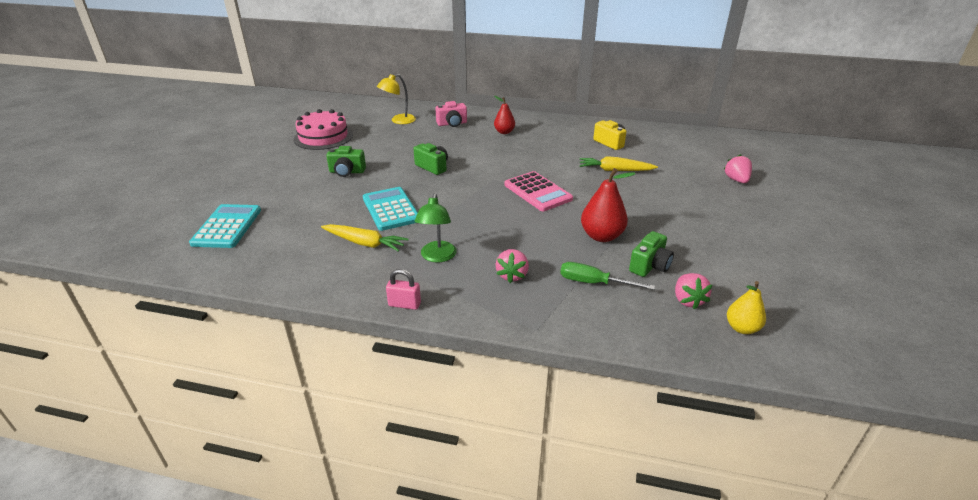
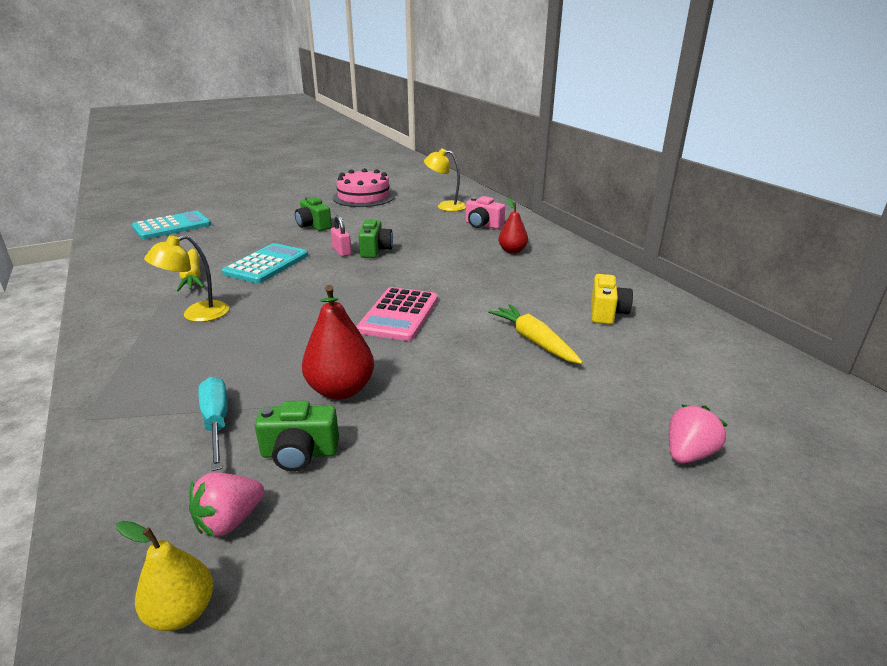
camera: 50 degrees right, 5 degrees down
(404, 304) = (95, 331): pink padlock -> pink padlock (342, 252)
(437, 257) = (196, 314): green lamp -> yellow lamp
(512, 275) = (192, 365): pink strawberry -> none
(593, 283) = (216, 423): green screwdriver -> turquoise screwdriver

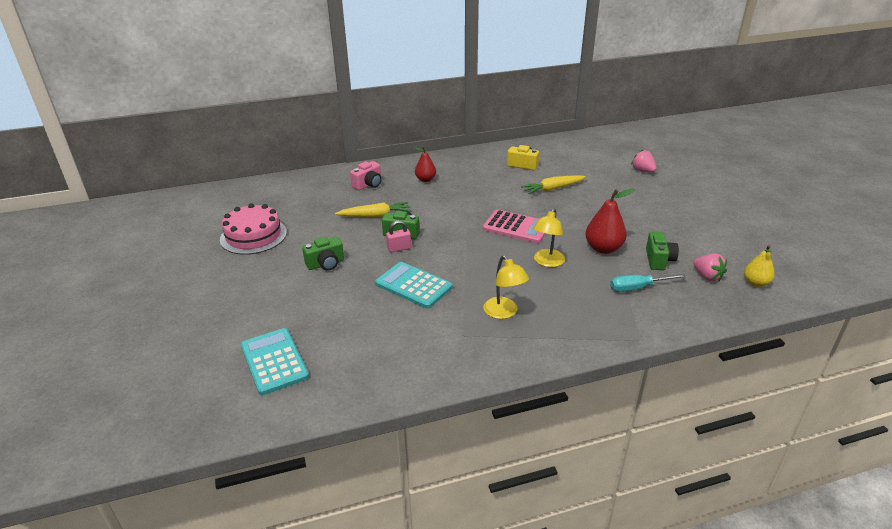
camera: 80 degrees left, 5 degrees up
(192, 277) = (429, 325): yellow carrot -> yellow carrot (375, 215)
(445, 206) = (311, 196): yellow lamp -> yellow lamp (547, 262)

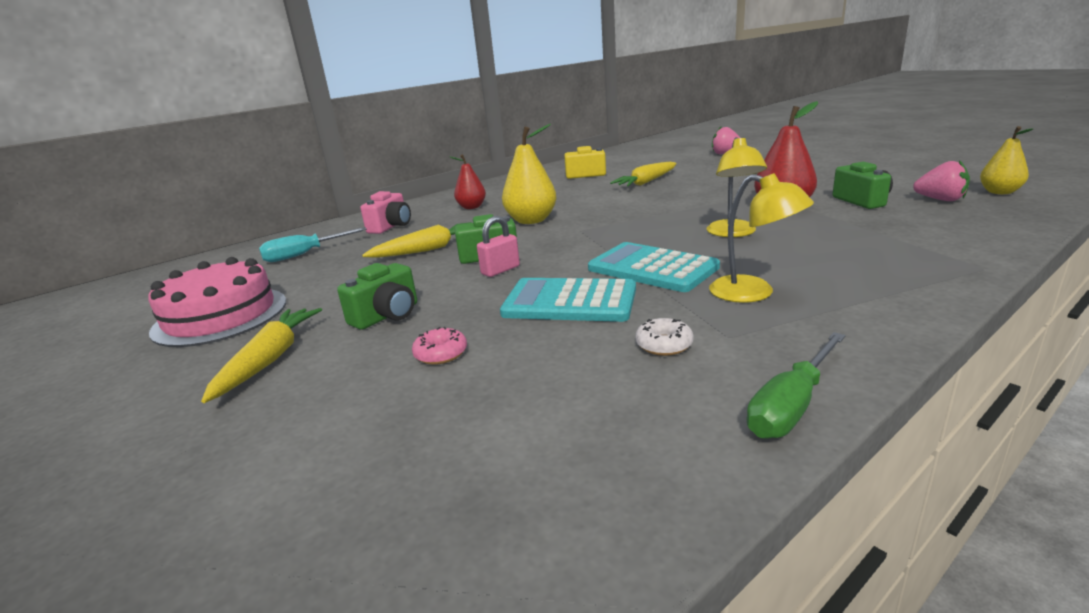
camera: 20 degrees left, 10 degrees down
(264, 275) = (270, 360): none -> yellow carrot
(274, 361) = (380, 501): turquoise calculator -> turquoise calculator (652, 268)
(334, 298) = (441, 353): none -> pink donut
(430, 329) = (664, 345): none -> white donut
(447, 379) = (791, 406): none -> green screwdriver
(448, 207) = (531, 220): none -> yellow pear
(516, 227) = (646, 216): pink calculator -> none
(638, 288) = (884, 226): turquoise screwdriver -> turquoise screwdriver (304, 254)

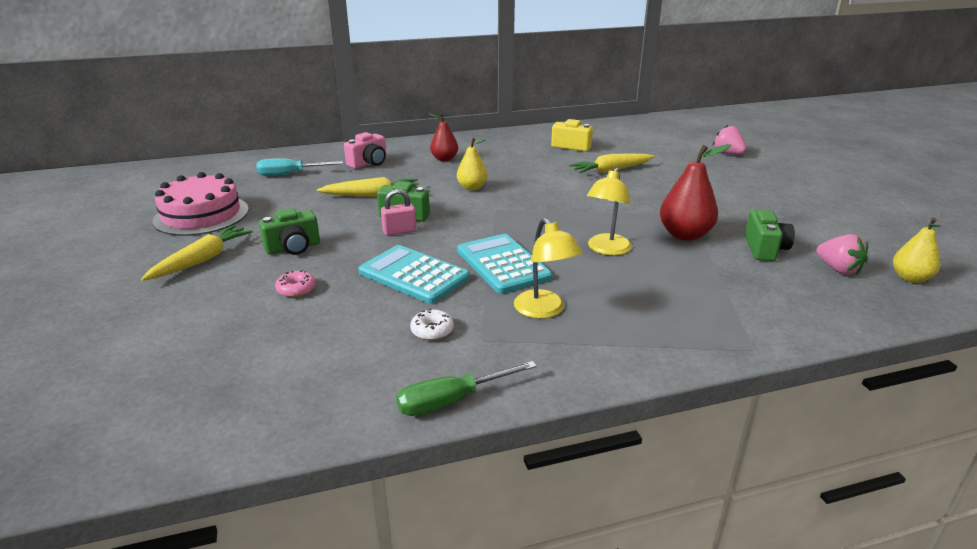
camera: 20 degrees right, 5 degrees up
(531, 220) = (472, 188): yellow pear -> yellow pear, size x0.64

